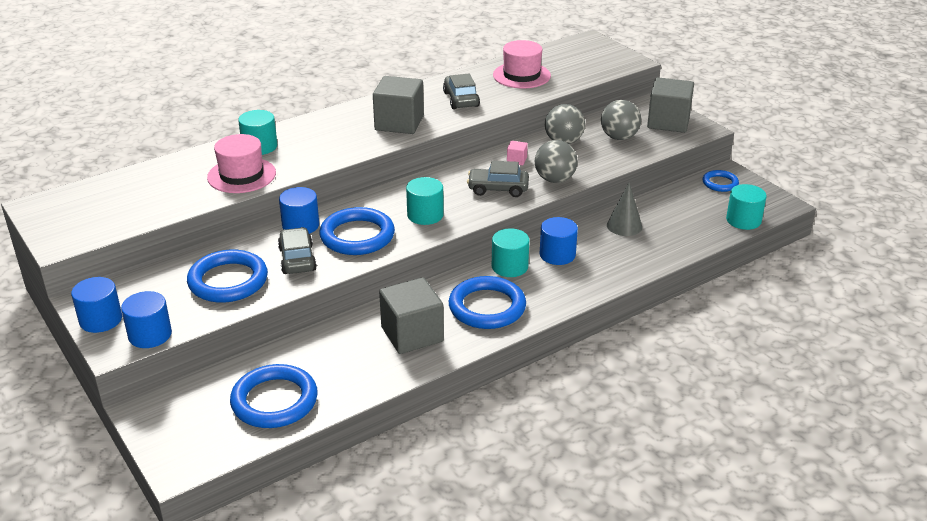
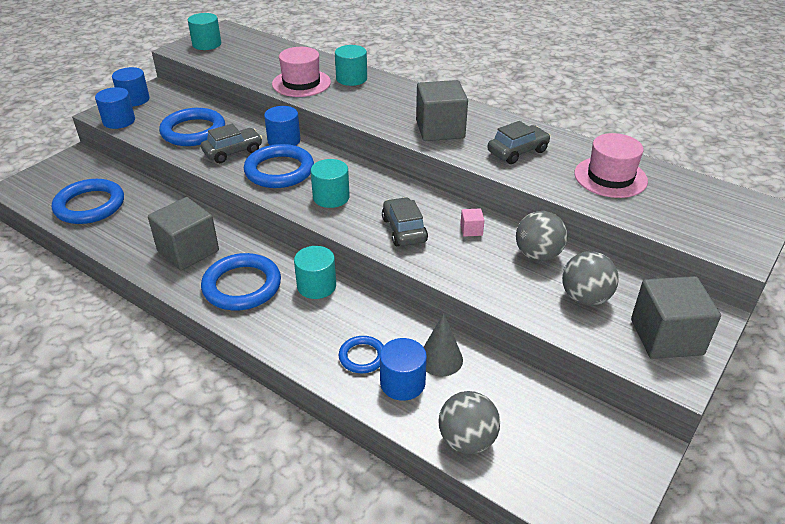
camera: 70 degrees right, 5 degrees up
(554, 179) = (448, 265): grey ball -> grey ball (467, 440)
(557, 255) = (353, 315): blue cylinder -> blue cylinder (402, 383)
(720, 183) = (607, 440): blue ring -> blue ring (362, 357)
(743, 220) = (524, 482): turquoise cylinder -> turquoise cylinder (207, 44)

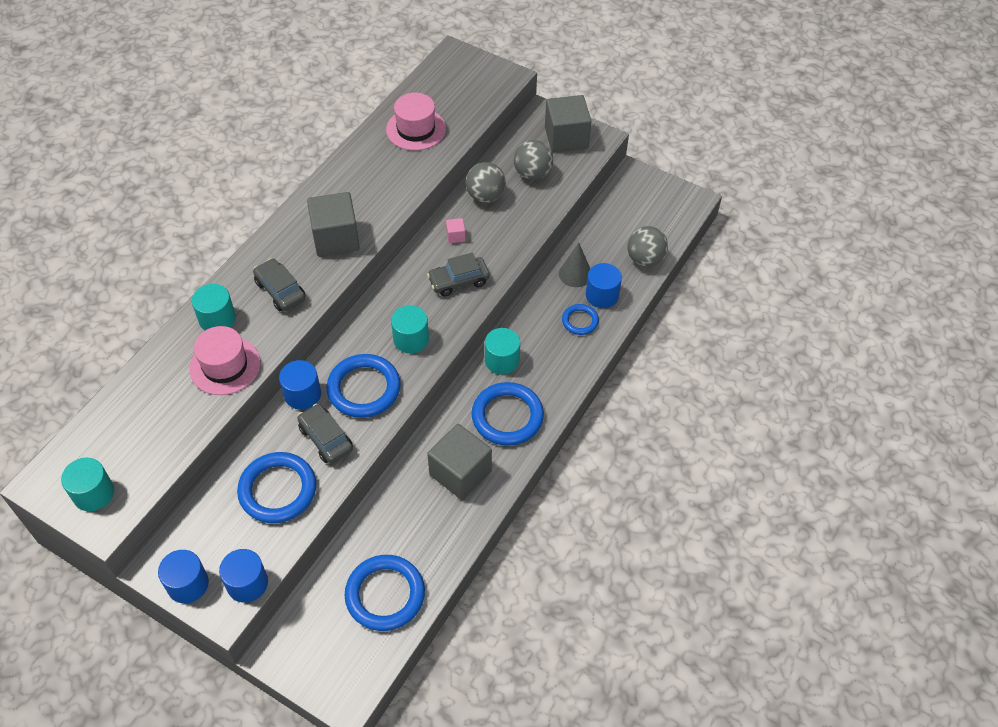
camera: 95 degrees left, 15 degrees up
(517, 151) = (376, 184): grey car -> grey car (280, 291)

